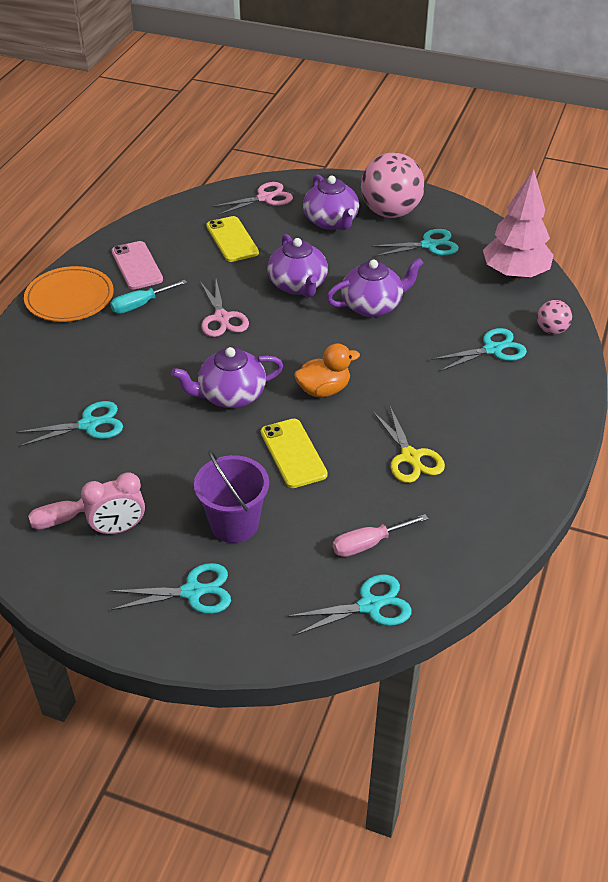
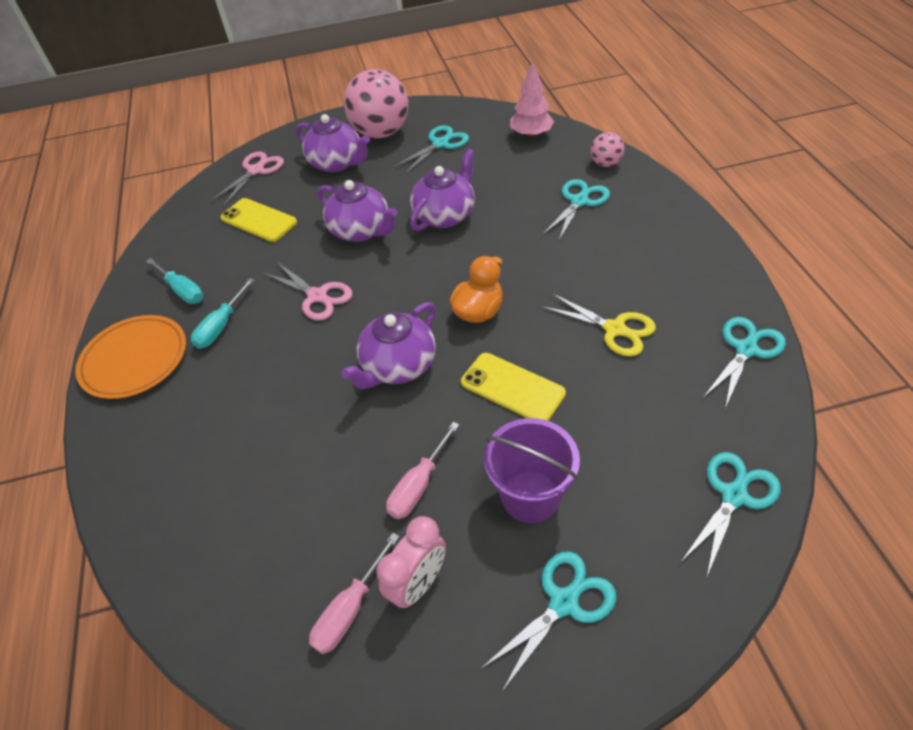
camera: 30 degrees left, 5 degrees up
(89, 425) = (277, 484): turquoise scissors -> turquoise scissors (746, 349)
(137, 266) = (182, 290): pink phone -> turquoise screwdriver
(369, 544) = (668, 433): pink screwdriver -> pink screwdriver (419, 485)
(514, 274) = (531, 135): pink tree -> pink tree, size x0.66

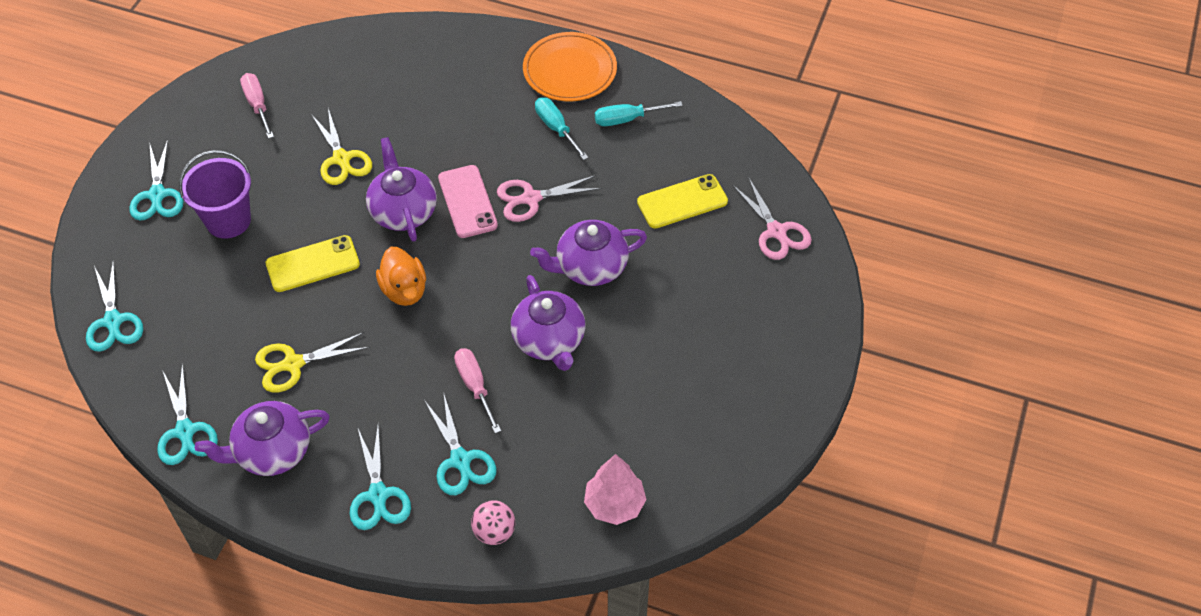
camera: 120 degrees right, 5 degrees up
(337, 163) = (727, 302): purple teapot -> purple teapot (272, 451)
(352, 331) = (467, 202): none -> pink phone
(371, 458) = (341, 159): none -> yellow scissors
(381, 133) = (753, 369): pink ball -> none
(418, 583) = (238, 140): pink clock -> none
(419, 485) = (296, 172): pink screwdriver -> pink screwdriver (475, 386)
(440, 144) = (678, 409): turquoise scissors -> turquoise scissors (378, 495)

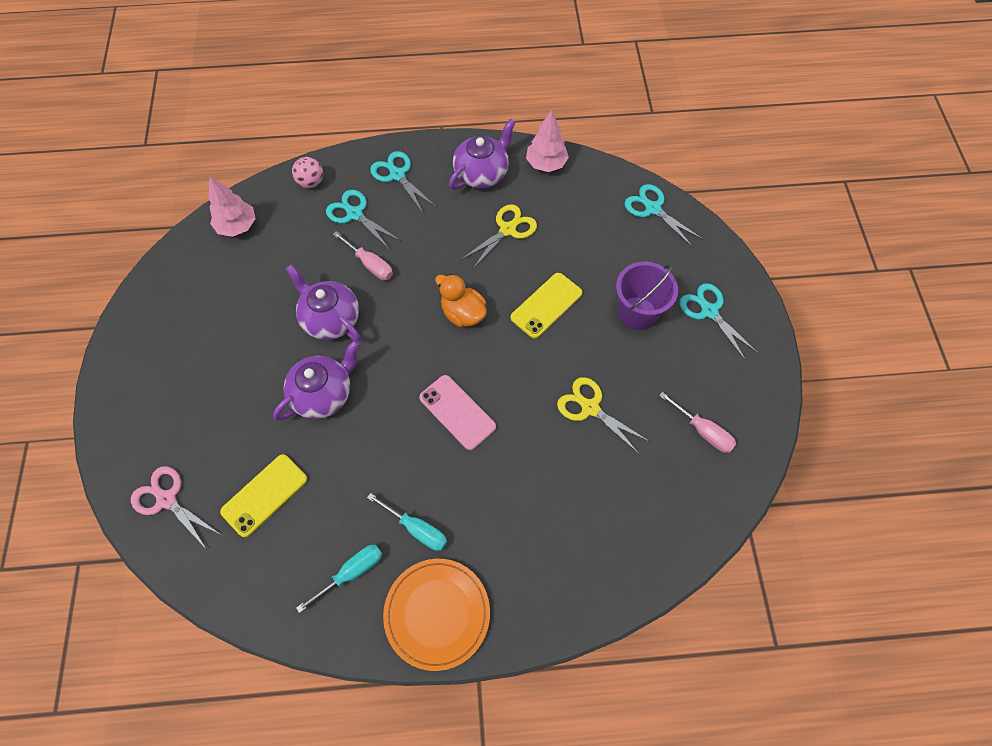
camera: 155 degrees right, 10 degrees up
(185, 431) = (546, 164): turquoise scissors -> pink tree
(403, 211) = (505, 380): purple teapot -> none
(531, 198) = (403, 439): pink scissors -> none

